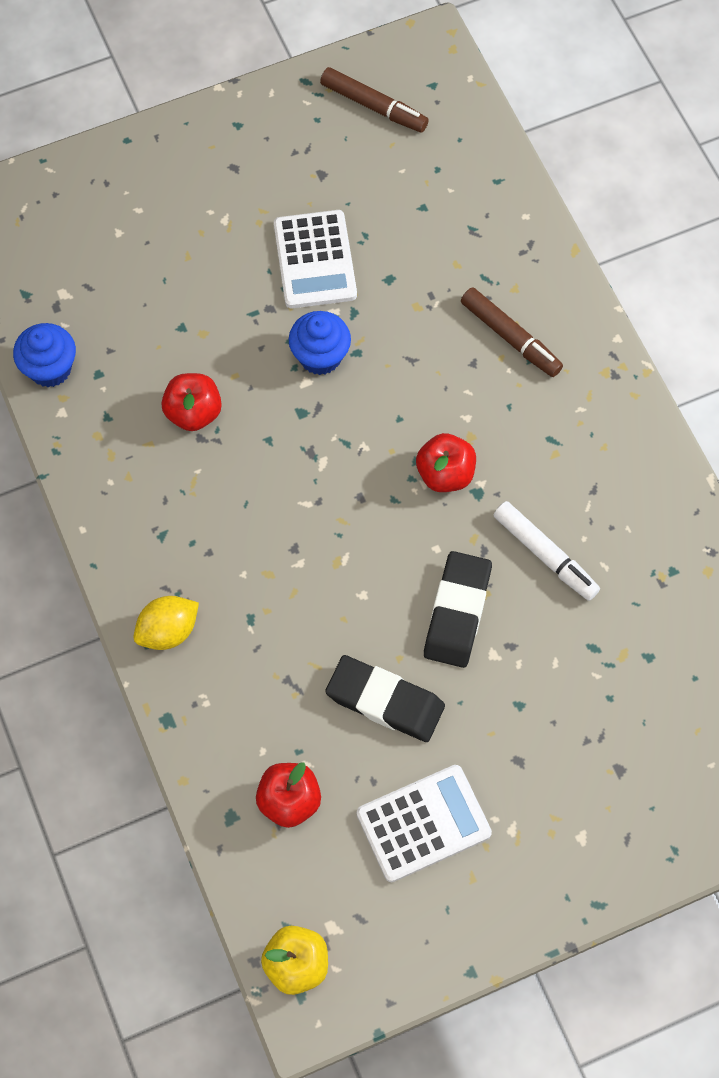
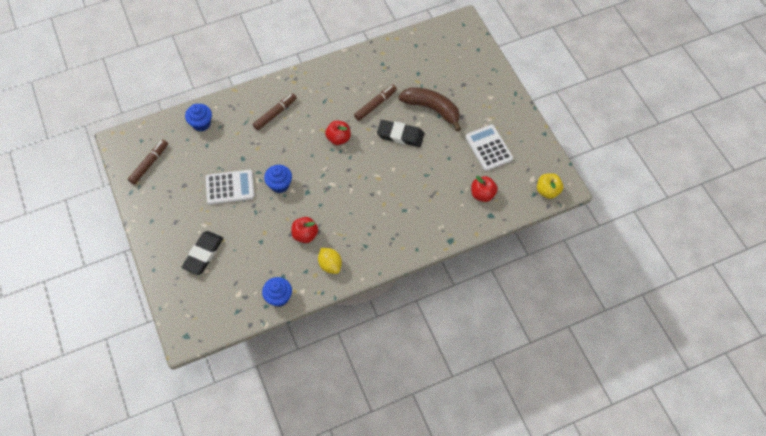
camera: 90 degrees left, 5 degrees down
(168, 631) = (410, 241): yellow lemon -> yellow lemon (330, 265)
(385, 701) = (439, 161): black eraser -> black eraser (203, 254)
(478, 192) = (201, 124): none -> blue cupcake
(538, 688) = (432, 109): none -> brown banana
(545, 555) = (375, 105): white marker -> brown marker

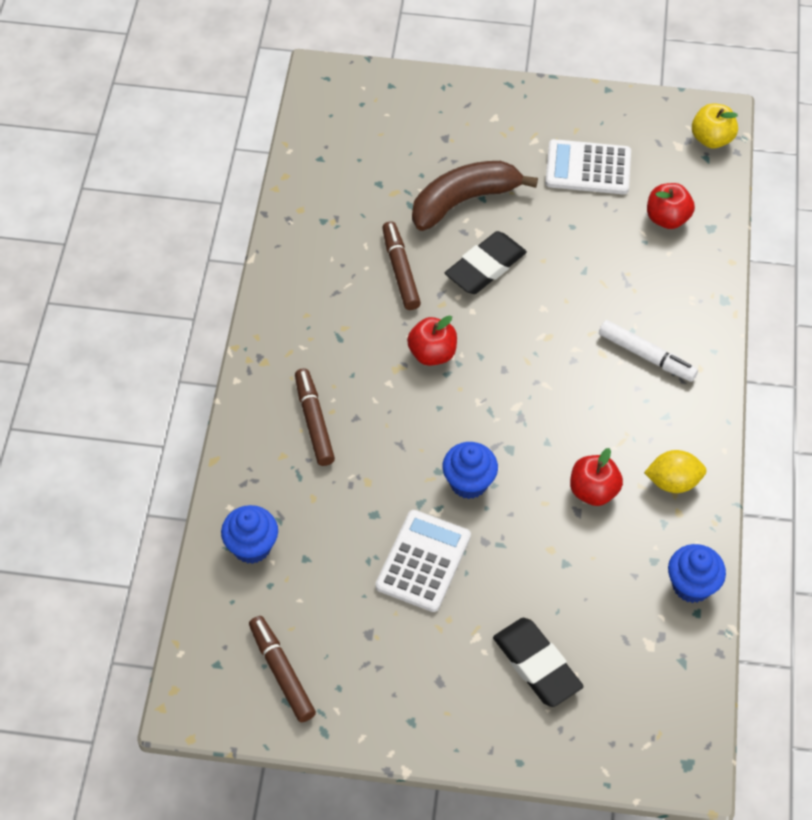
camera: 60 degrees left, 5 degrees down
(394, 222) = (646, 356): none -> white marker

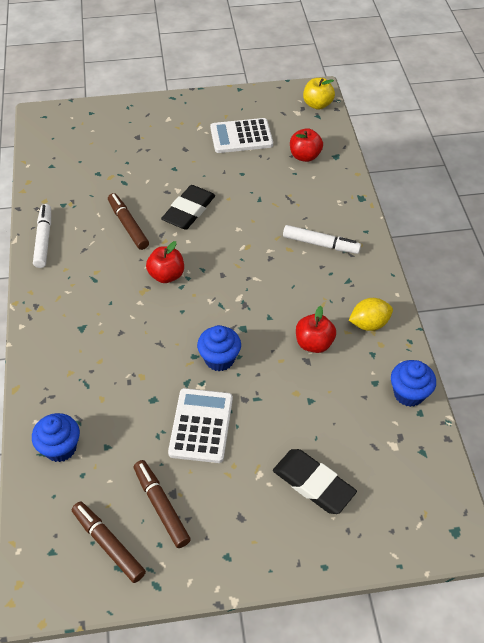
camera: 15 degrees left, 5 degrees down
(288, 267) = (44, 240): none -> white marker
(314, 421) = (89, 342): brown marker -> brown marker (161, 506)
(463, 201) = (161, 172): brown banana -> none

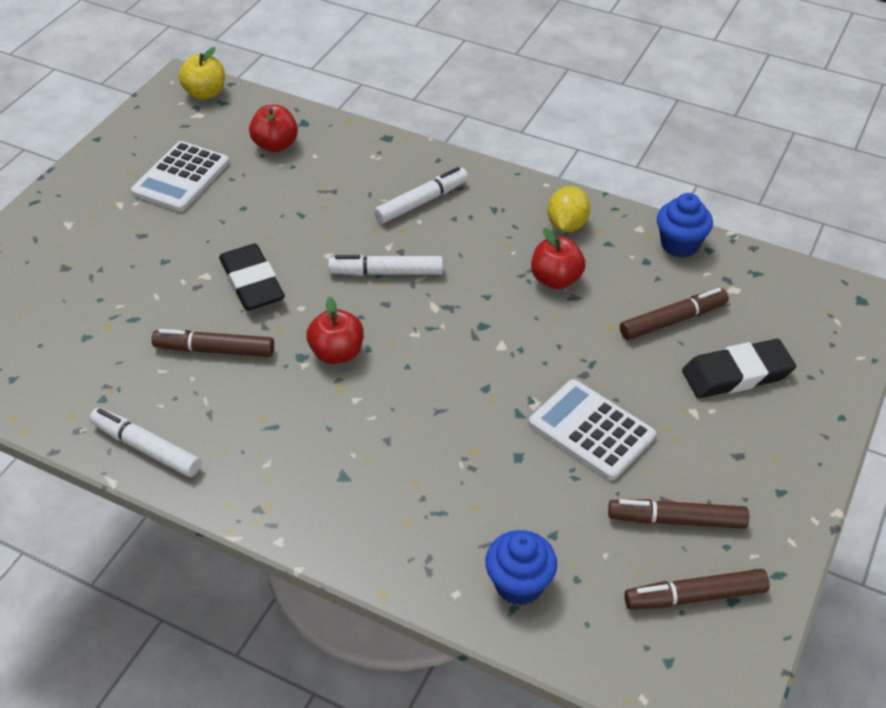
camera: 55 degrees left, 5 degrees down
(219, 359) = (509, 368): blue cupcake -> none
(247, 261) = (386, 272): none -> white marker
(332, 424) = (673, 321): none -> brown marker

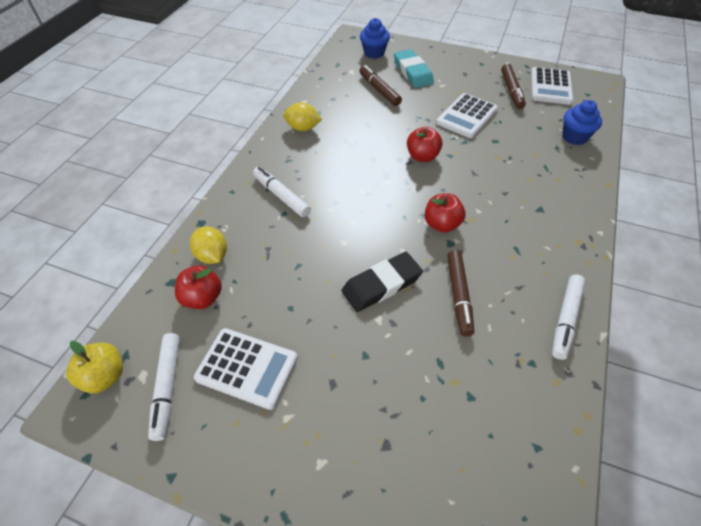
camera: 95 degrees left, 5 degrees up
(333, 149) = (212, 256): none -> yellow lemon
(386, 272) = (358, 207): white marker -> white marker (167, 387)
(556, 279) = (353, 131): red apple -> red apple (422, 156)
(679, 245) = (317, 87): blue cupcake -> blue cupcake (374, 53)
(695, 596) = (550, 87): brown marker -> white calculator
(737, 374) = (412, 72): black eraser -> turquoise eraser

